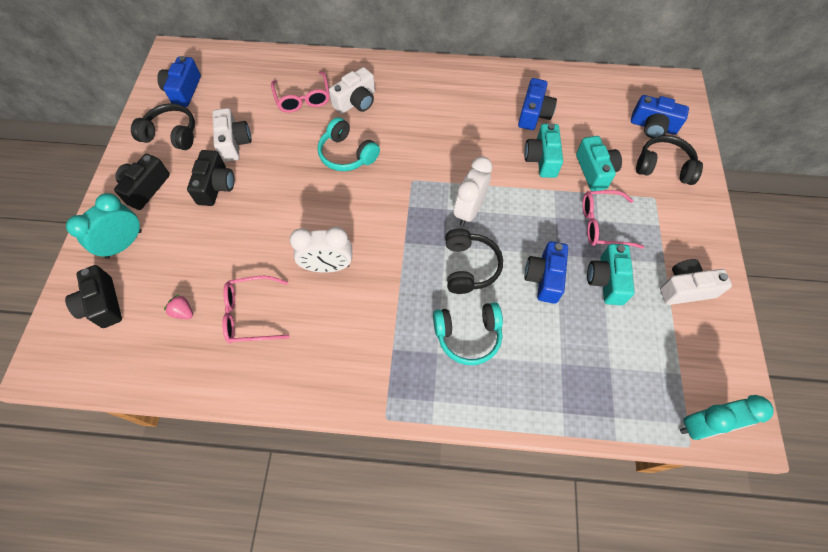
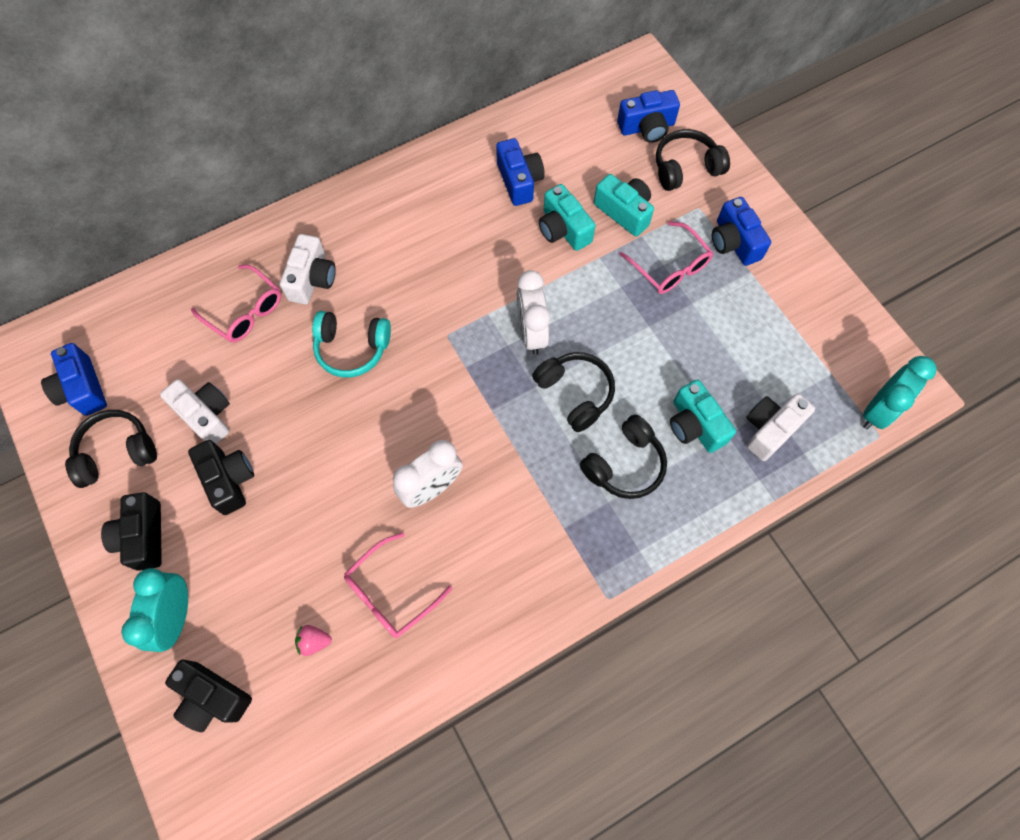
camera: 35 degrees left, 5 degrees up
(468, 335) = (624, 464): turquoise headphones -> black headphones
(544, 278) = (654, 358): blue camera -> blue camera (734, 242)
(602, 224) = (670, 267): pink glasses -> pink glasses turned 90 degrees counterclockwise
(606, 280) = (711, 324): turquoise camera -> turquoise camera (695, 425)
(685, 289) = (785, 287): white camera -> white camera (770, 429)

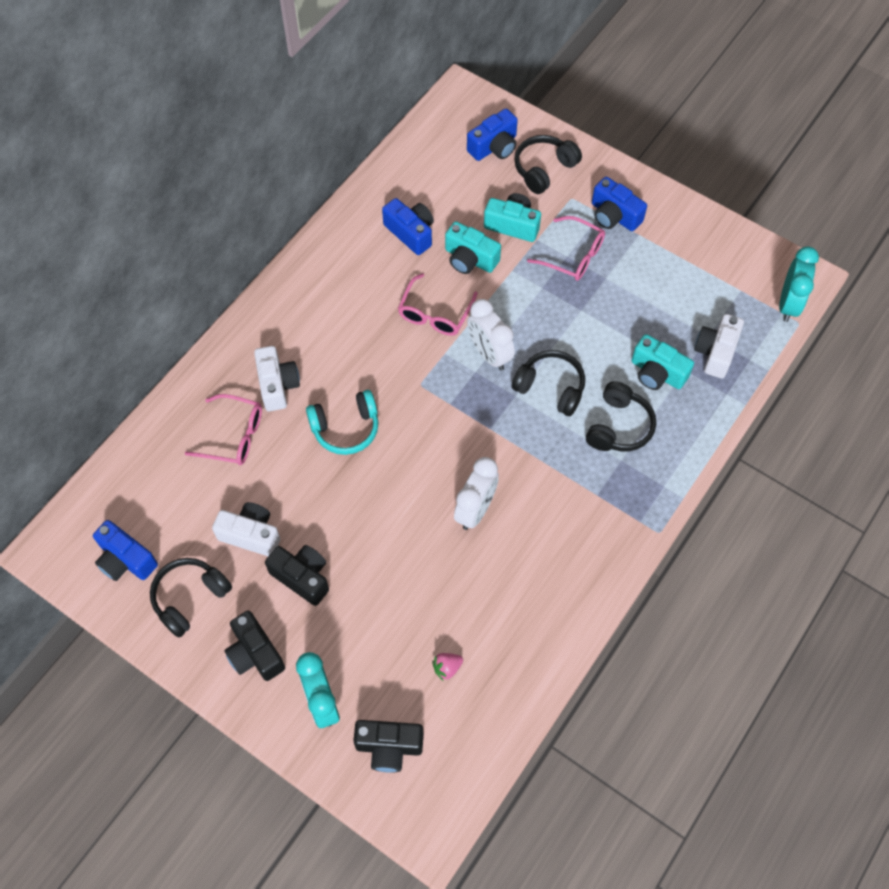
camera: 25 degrees left, 5 degrees down
(391, 592) = (488, 604): pink glasses -> pink glasses (435, 313)

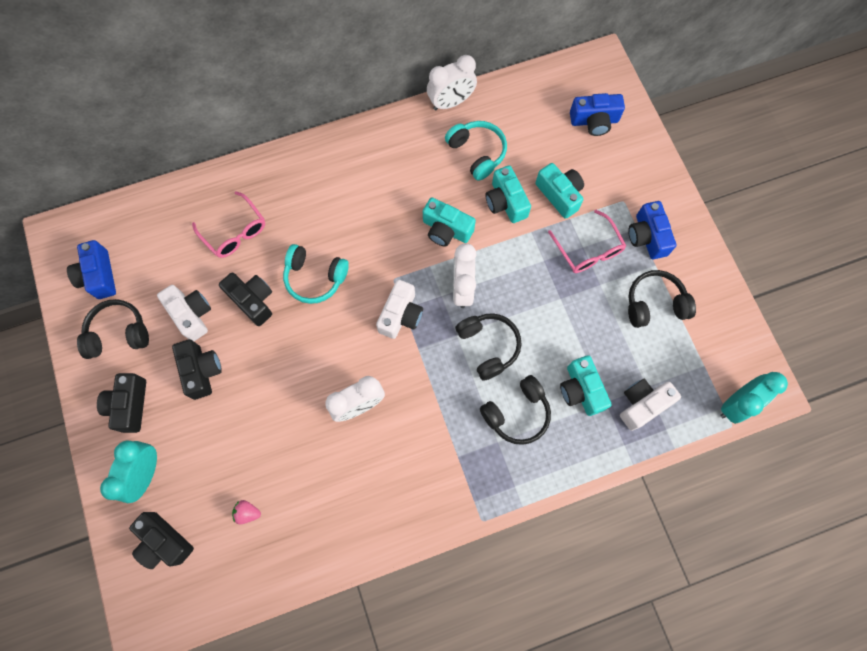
camera: 35 degrees right, 10 degrees up
(277, 385) = (292, 212): white camera -> white camera (401, 315)
(301, 485) = (253, 300): none -> black camera
(351, 203) = (451, 102): none -> white clock
(411, 233) = (477, 153): blue camera -> turquoise headphones
(435, 313) = (446, 229): pink glasses -> turquoise camera
(544, 169) = (620, 163): black headphones -> black headphones (654, 304)

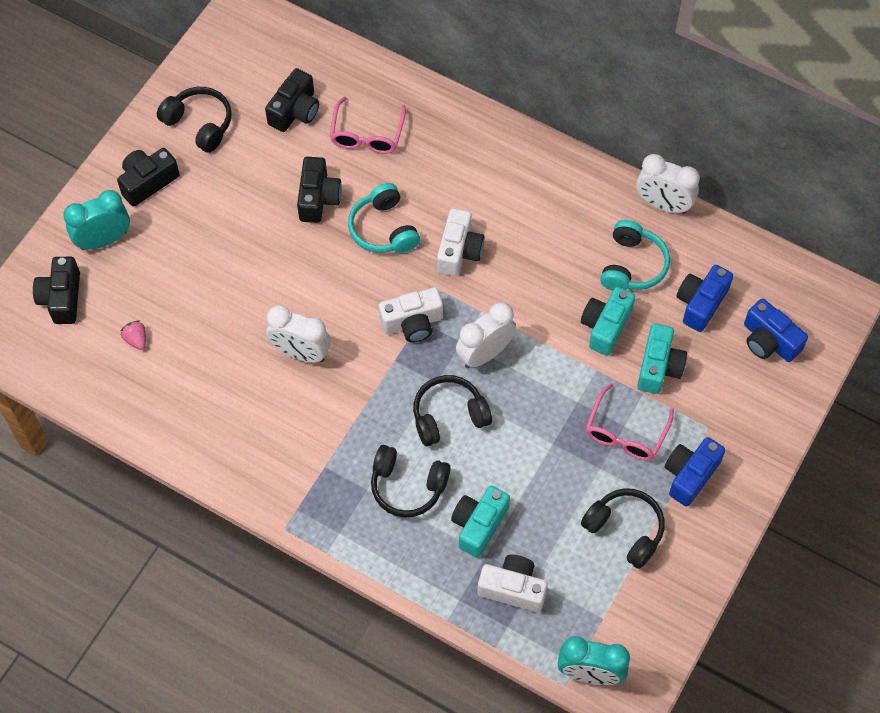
camera: 50 degrees right, 10 degrees down
(99, 276) = (234, 69): blue camera -> blue camera (701, 303)
(191, 314) = (264, 163): white camera -> white camera (459, 251)
(201, 371) = (223, 210): black camera -> black camera (295, 111)
(446, 229) = (529, 298): turquoise camera -> none
(488, 346) = (449, 416): black headphones -> black headphones turned 135 degrees counterclockwise

